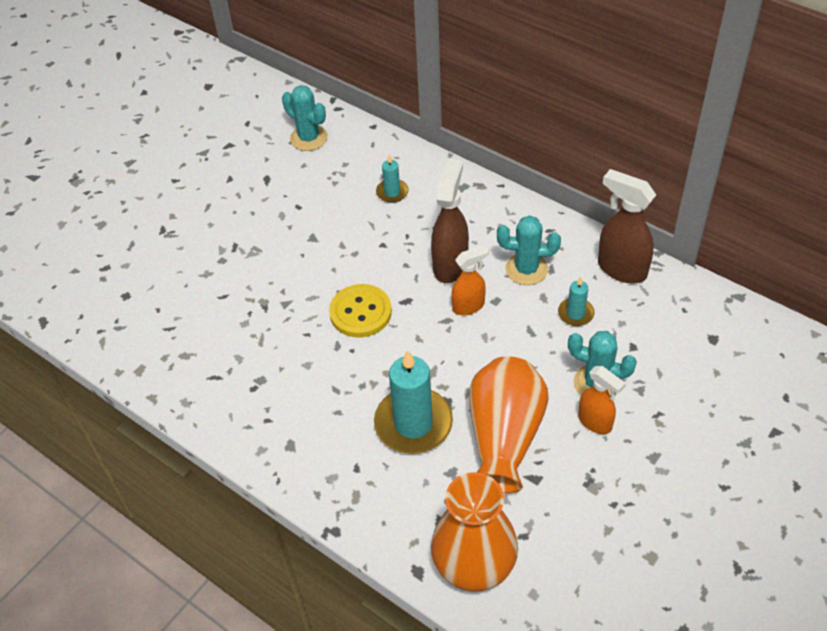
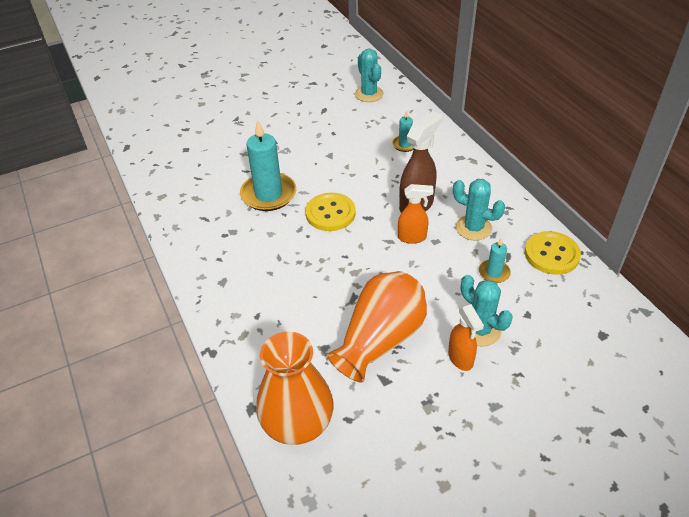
camera: 25 degrees right, 5 degrees down
(413, 423) = (318, 302): turquoise candle -> turquoise candle (268, 194)
(621, 269) = (551, 254): brown spray bottle -> yellow button

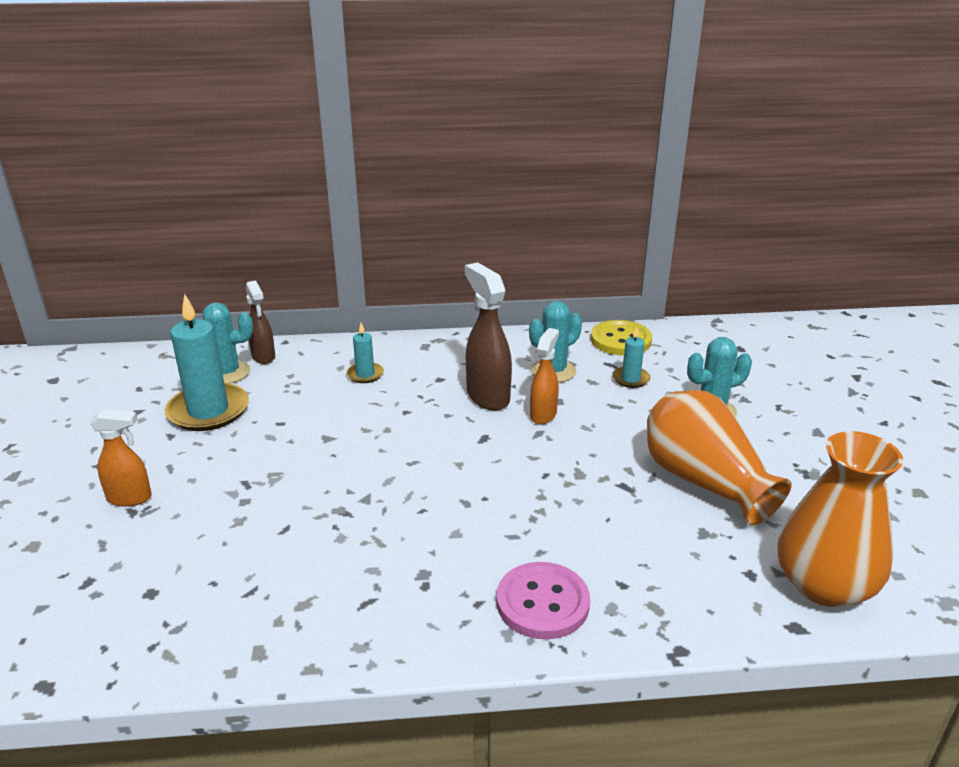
camera: 70 degrees left, 15 degrees down
(228, 284) = (542, 603): none -> pink button
(268, 194) = (365, 516): turquoise candle -> turquoise candle (208, 411)
(330, 213) = (453, 466): yellow button -> none
(395, 99) = (263, 357): none -> brown spray bottle
(460, 358) = (749, 434): orange spray bottle -> orange spray bottle (130, 498)

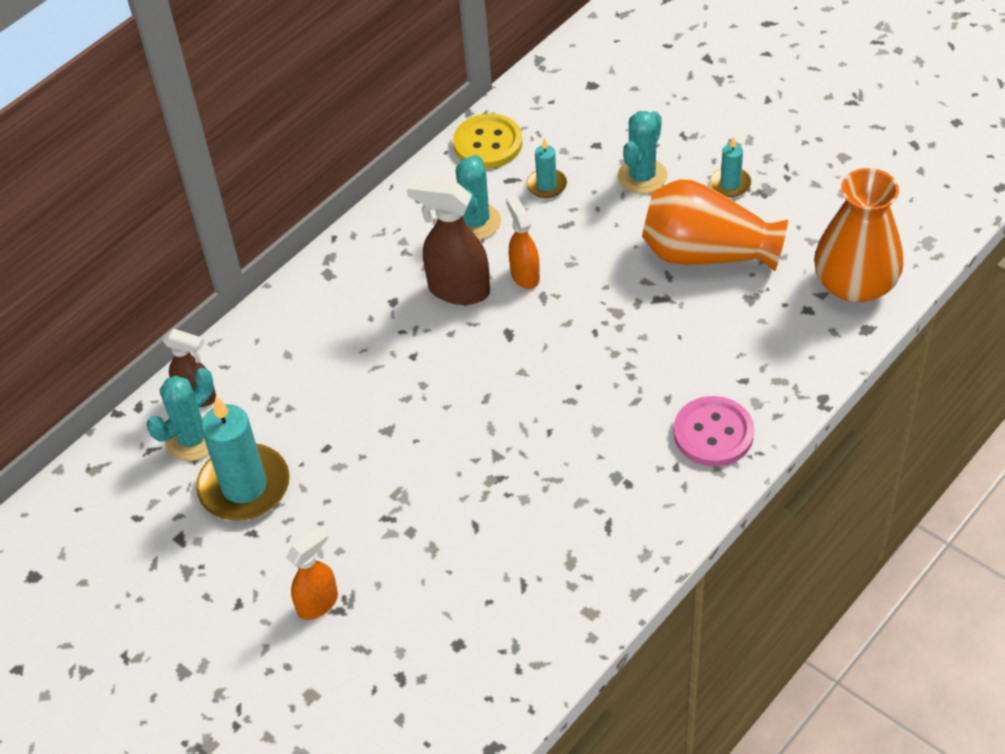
camera: 40 degrees left, 20 degrees up
(365, 374) = (322, 345): turquoise candle -> turquoise candle (730, 184)

